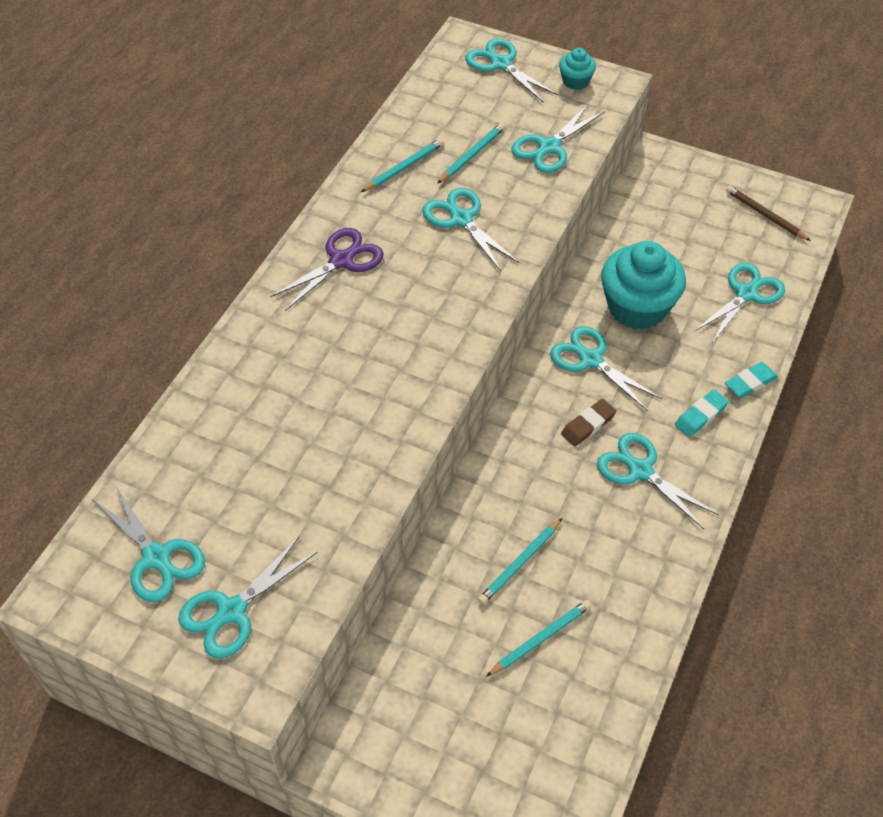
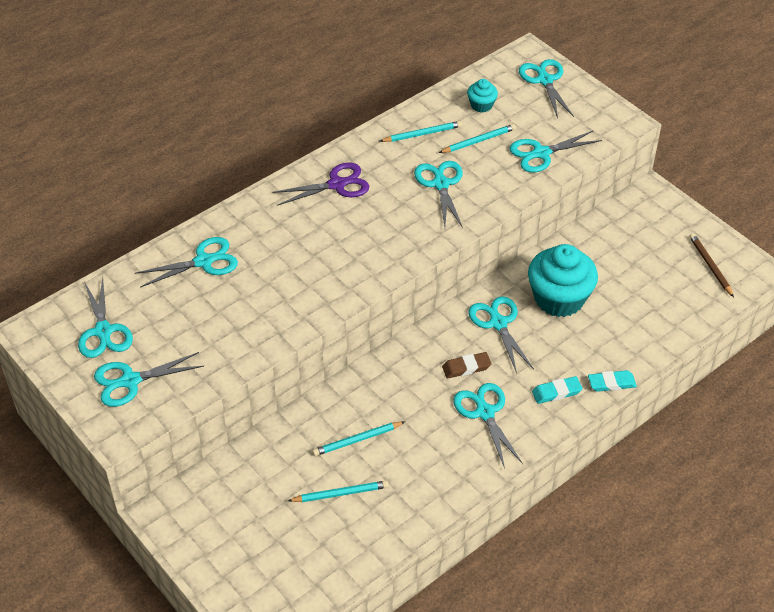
camera: 25 degrees right, 5 degrees down
(575, 81) = (595, 111): turquoise cupcake -> turquoise cupcake (481, 105)
(746, 294) = (653, 319): turquoise scissors -> turquoise scissors (203, 261)

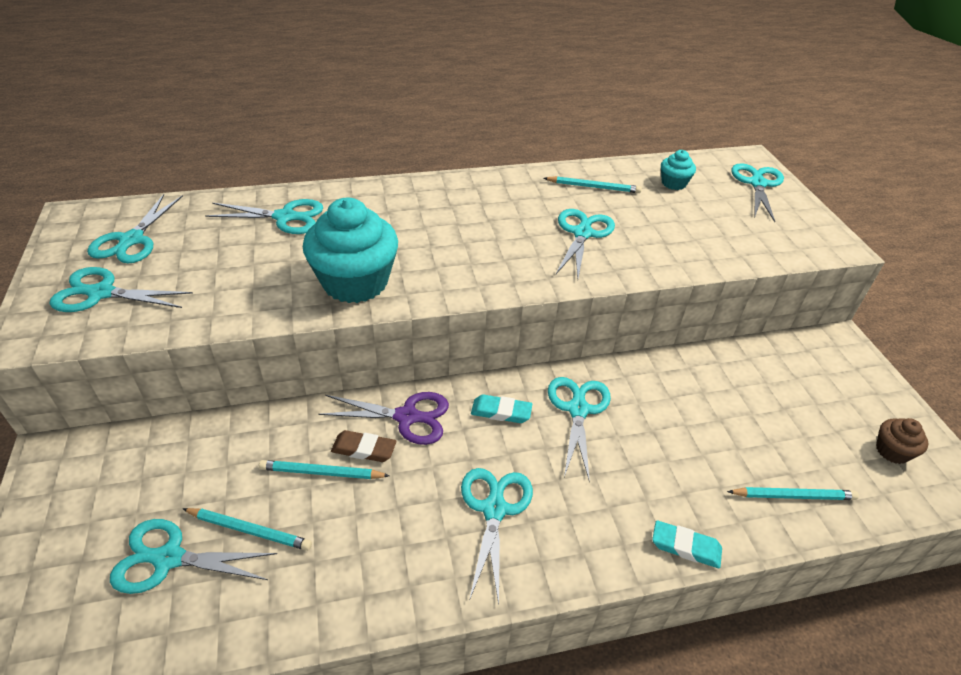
camera: 25 degrees right, 5 degrees down
(336, 184) = (472, 199): purple scissors -> purple scissors (406, 417)
(466, 367) = (508, 444): brown eraser -> brown eraser (364, 449)
(478, 141) = (650, 210): turquoise pencil -> turquoise pencil (793, 496)
(541, 153) = (717, 243): turquoise scissors -> turquoise scissors (169, 558)
(556, 392) = (603, 525): turquoise eraser -> turquoise eraser (501, 412)
(559, 299) = (668, 411): turquoise cupcake -> turquoise cupcake (355, 282)
(710, 266) = (892, 451): brown pencil -> brown cupcake

